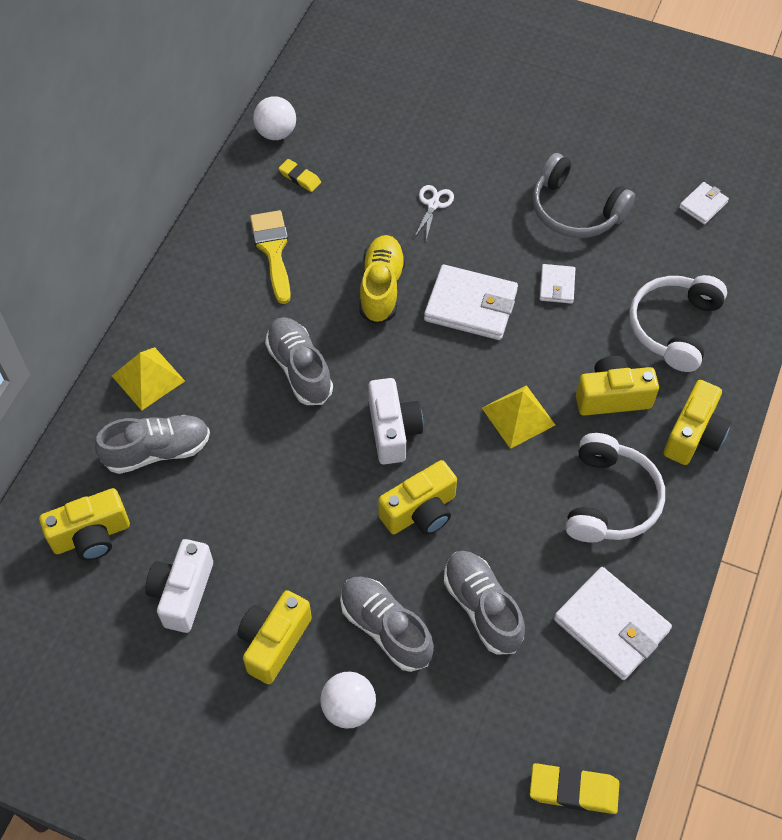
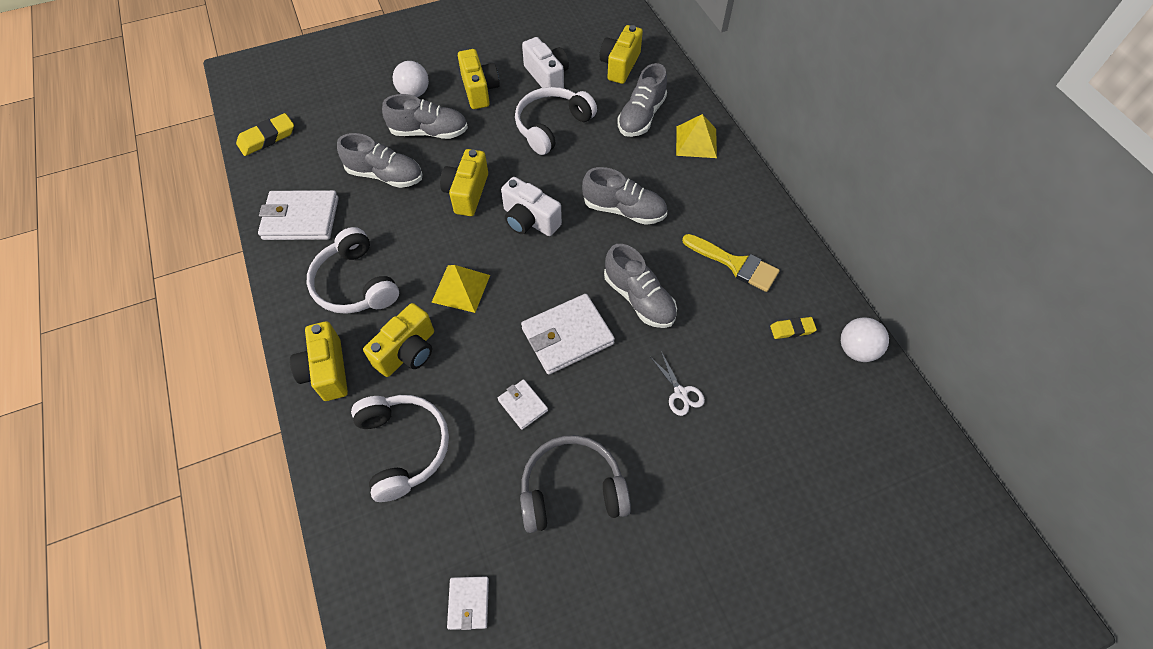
camera: 135 degrees right, 0 degrees up
(255, 519) = (552, 126): none -> white headphones
(381, 287) = (639, 298): yellow shoe -> grey shoe

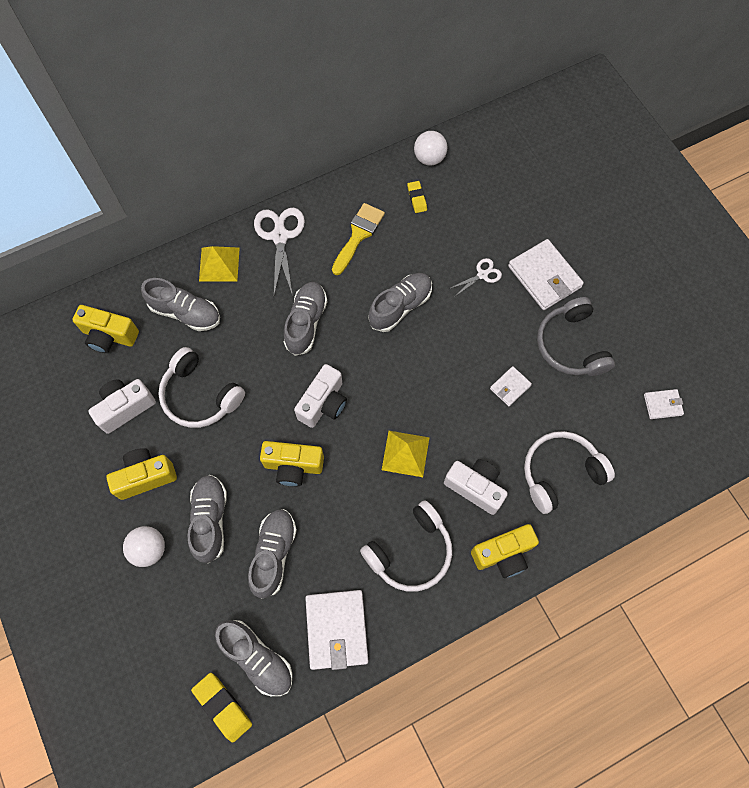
camera: 95 degrees left, 10 degrees up
(297, 161) = (257, 658): none -> grey shoe
(407, 352) = (475, 487): yellow camera -> white camera
(567, 336) = (443, 359): white wallet -> white wallet (544, 277)
(731, 192) = (280, 236): none -> white scissors

